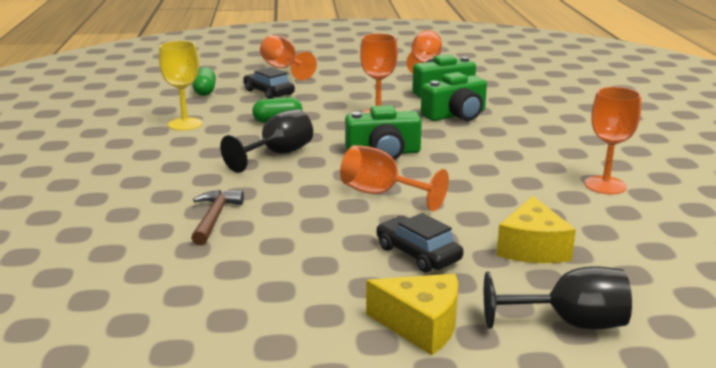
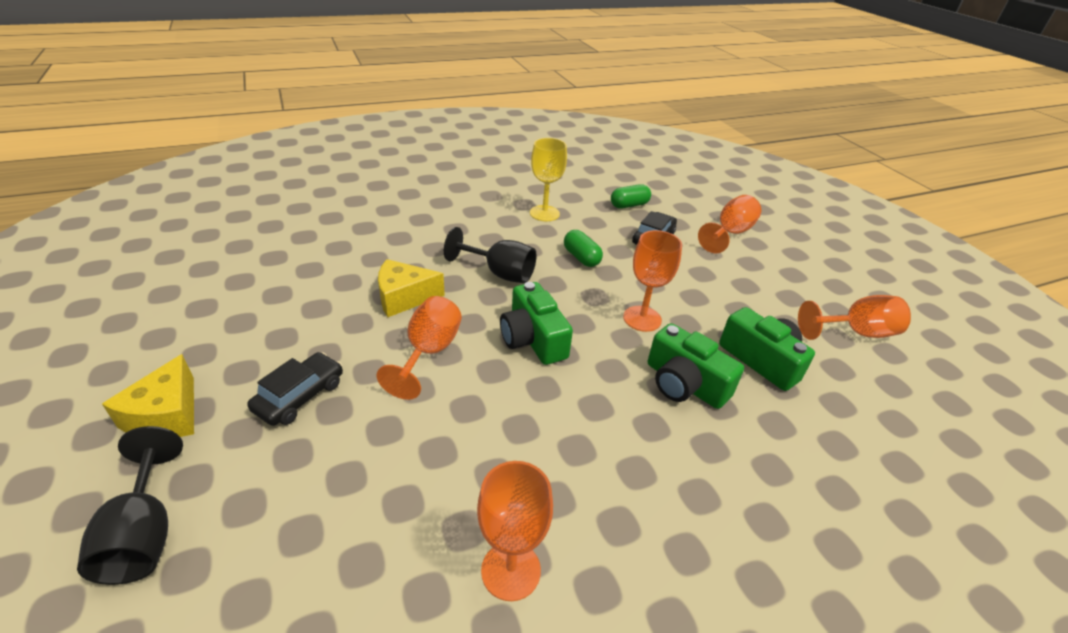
camera: 70 degrees right, 15 degrees up
(214, 218) = (362, 267): brown hammer -> none
(532, 248) = (313, 490): yellow cheese -> yellow cheese (404, 297)

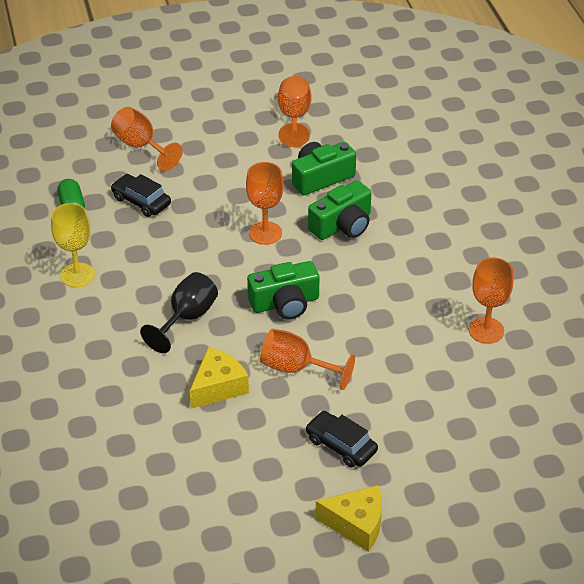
camera: 80 degrees left, 5 degrees up
(144, 534) = (460, 507): black goblet -> none
(404, 297) = (218, 387): yellow cheese -> yellow cheese turned 135 degrees counterclockwise
(581, 258) = (168, 257): green capsule -> none

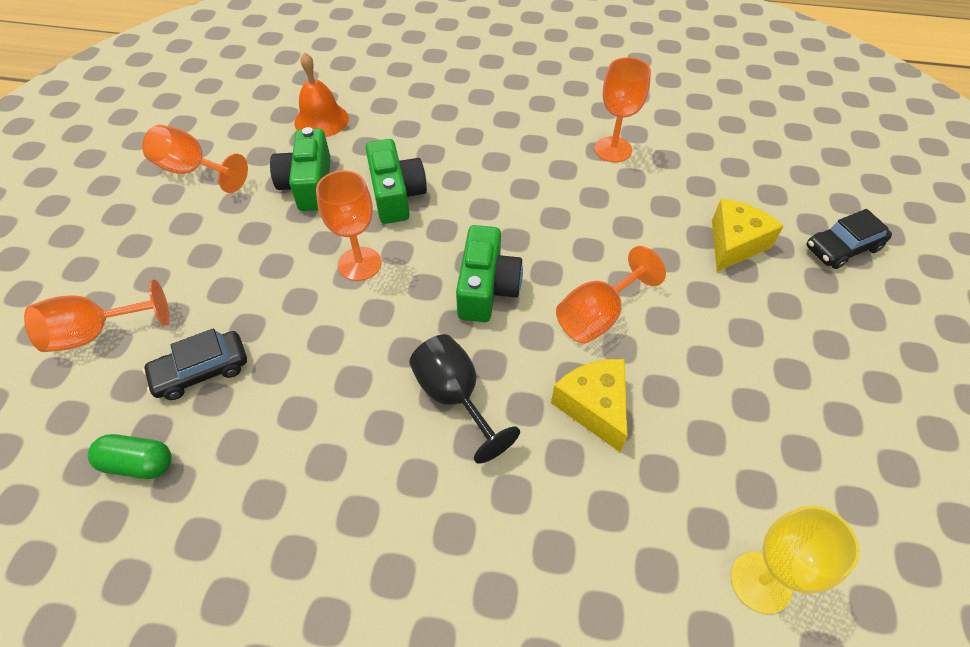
camera: 65 degrees left, 10 degrees up
(77, 275) = (286, 508): yellow goblet -> yellow goblet (760, 582)
(341, 445) = (733, 319): black car -> black car (842, 248)
(356, 524) = (857, 349): yellow cheese -> yellow cheese (734, 244)
(393, 154) = (321, 120): none -> orange bell

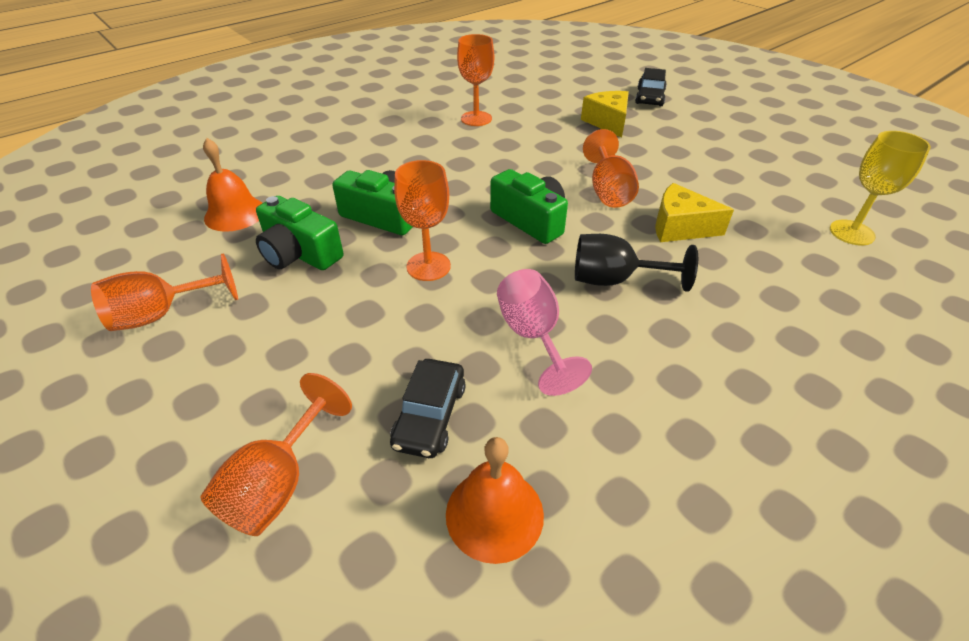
camera: 50 degrees left, 10 degrees down
(138, 463) = (494, 514): green capsule -> orange bell
(331, 381) = (533, 336): none -> pink goblet

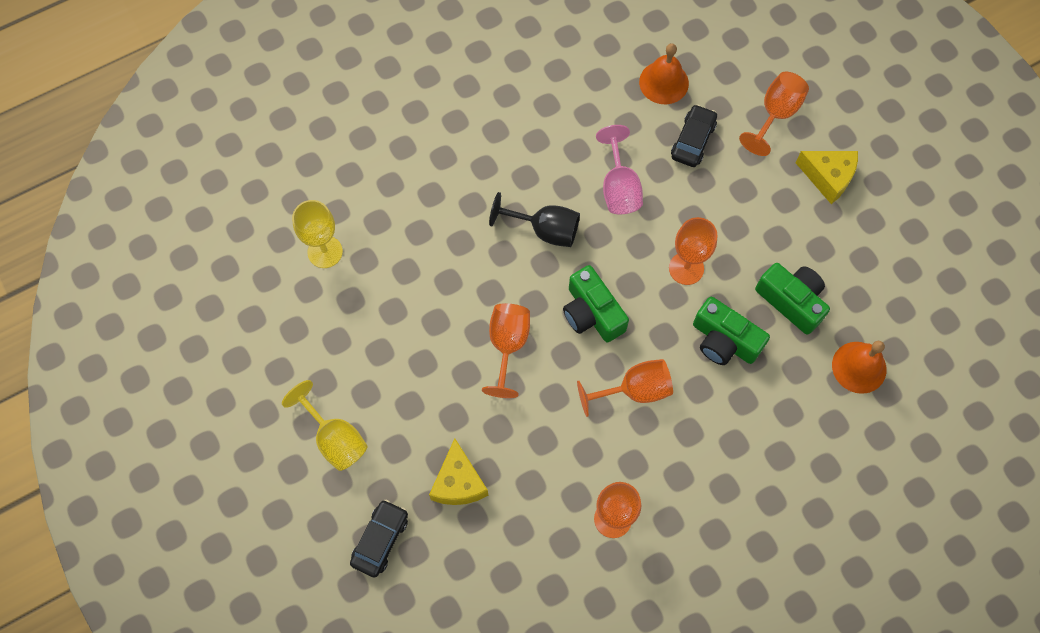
camera: 170 degrees left, 25 degrees up
(162, 314) = (881, 249): orange goblet -> orange goblet (634, 390)
(680, 227) = (465, 282): yellow cheese -> yellow cheese (828, 177)
(723, 131) = (335, 438): none -> yellow goblet

